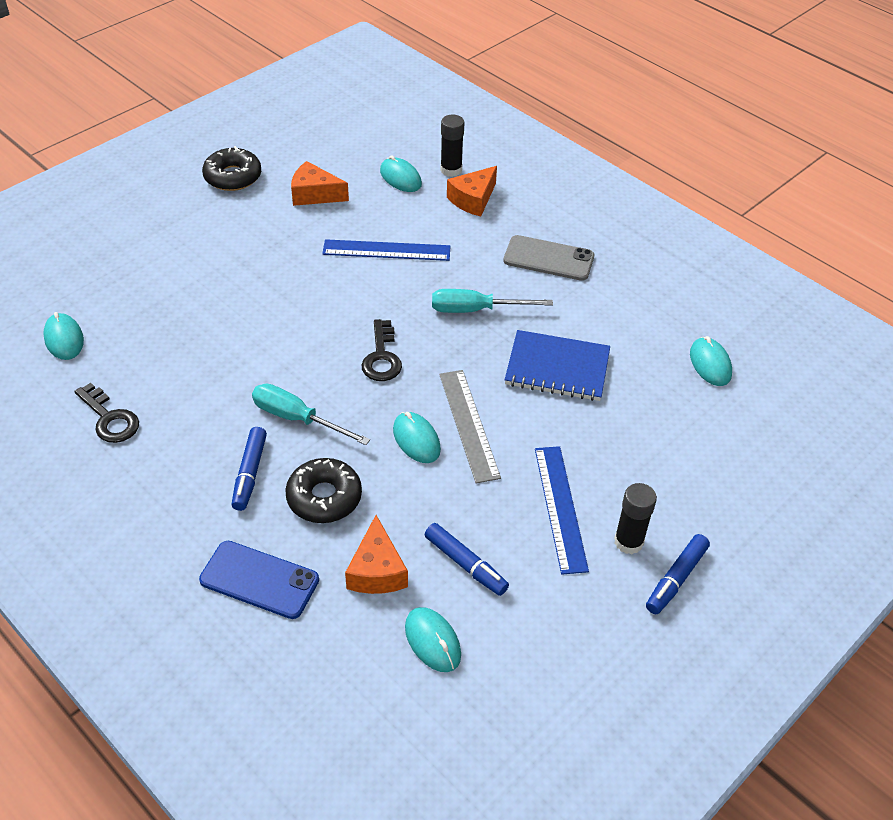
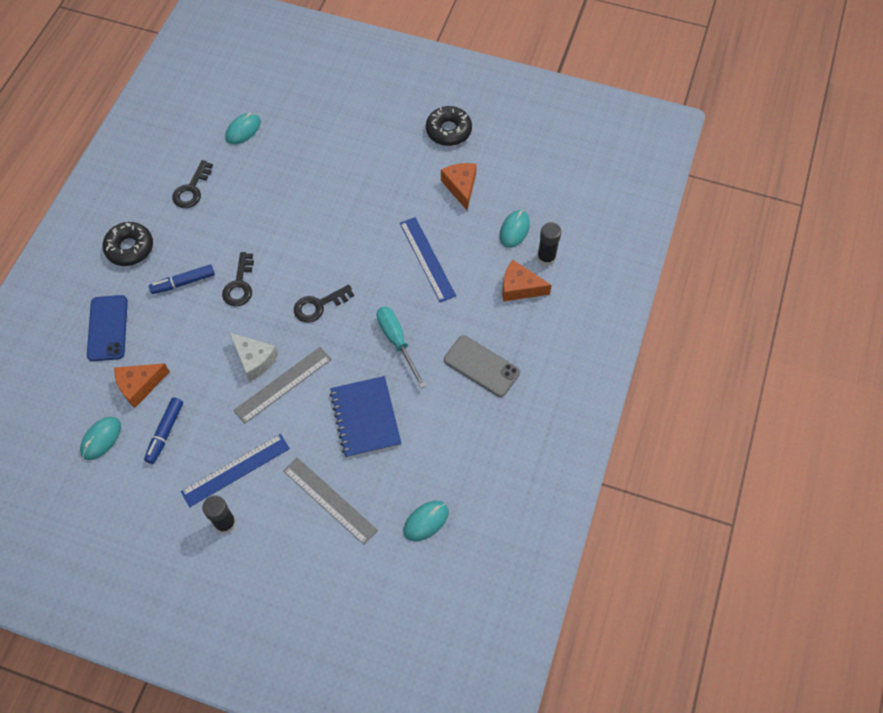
camera: 65 degrees right, 15 degrees up
(297, 418) = (239, 285): turquoise screwdriver -> black key
(324, 497) = (183, 331): black donut -> black donut (130, 248)
(416, 440) = (254, 360): turquoise mouse -> white cheese
(548, 258) = (481, 366): grey phone -> grey phone turned 45 degrees counterclockwise
(646, 434) = (329, 500): none -> grey ruler
(676, 579) = (206, 564): blue marker -> none

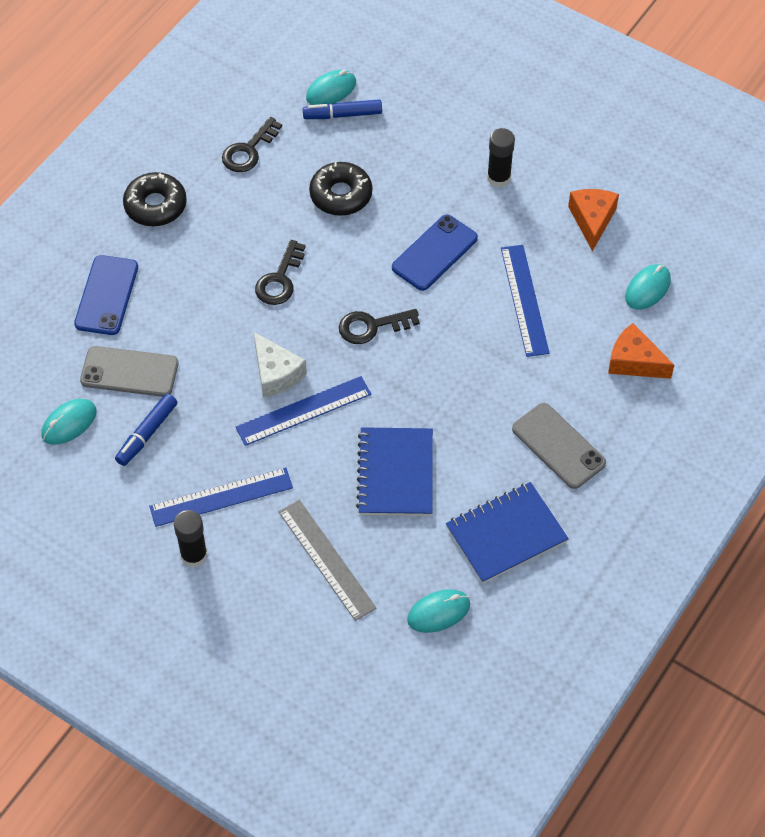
camera: 15 degrees right, 5 degrees down
(140, 386) = (129, 372): orange cheese -> grey phone
(183, 282) = (211, 261): blue marker -> blue marker (342, 115)
(283, 385) = (303, 411): grey ruler -> blue ruler
(351, 238) = (434, 253): none -> blue phone
(397, 341) = (459, 392): turquoise screwdriver -> none
(448, 130) = (596, 146): black donut -> black donut (341, 195)
(461, 445) = (506, 534): none -> blue notebook
(546, 258) = (679, 332): black glue stick -> black glue stick (498, 178)

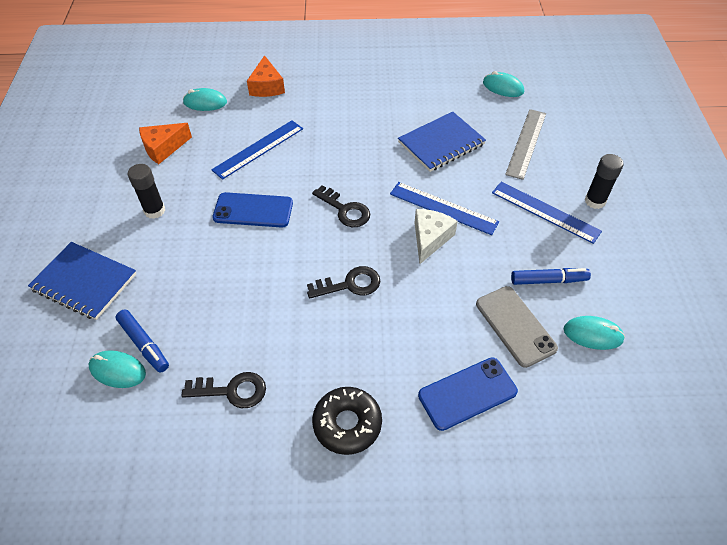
camera: 125 degrees left, 5 degrees down
(341, 195) = (237, 294): black donut -> none
(506, 534) = (430, 85): blue notebook -> blue notebook (84, 282)
(558, 446) = (354, 90): grey phone -> none

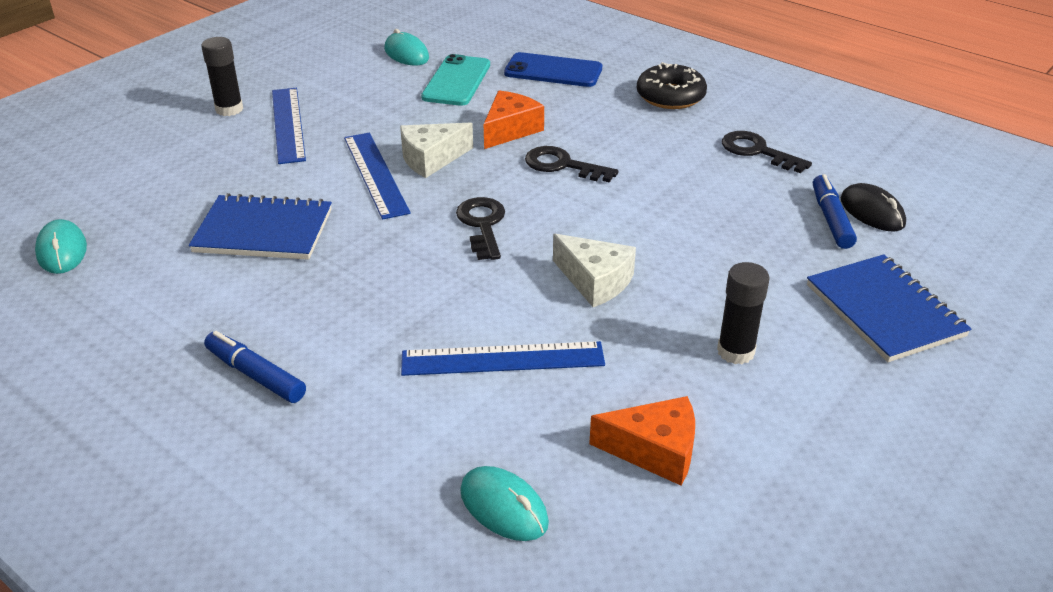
camera: 140 degrees left, 15 degrees down
(117, 370) = (872, 212): turquoise mouse -> black mouse
(253, 210) = (595, 281): blue phone -> white cheese
(267, 86) = (360, 471): orange cheese -> orange cheese (510, 130)
(515, 326) = (456, 81): grey phone -> turquoise phone
(526, 143) = (178, 181): grey ruler -> none
(548, 280) = (380, 89): blue marker -> blue marker (255, 375)

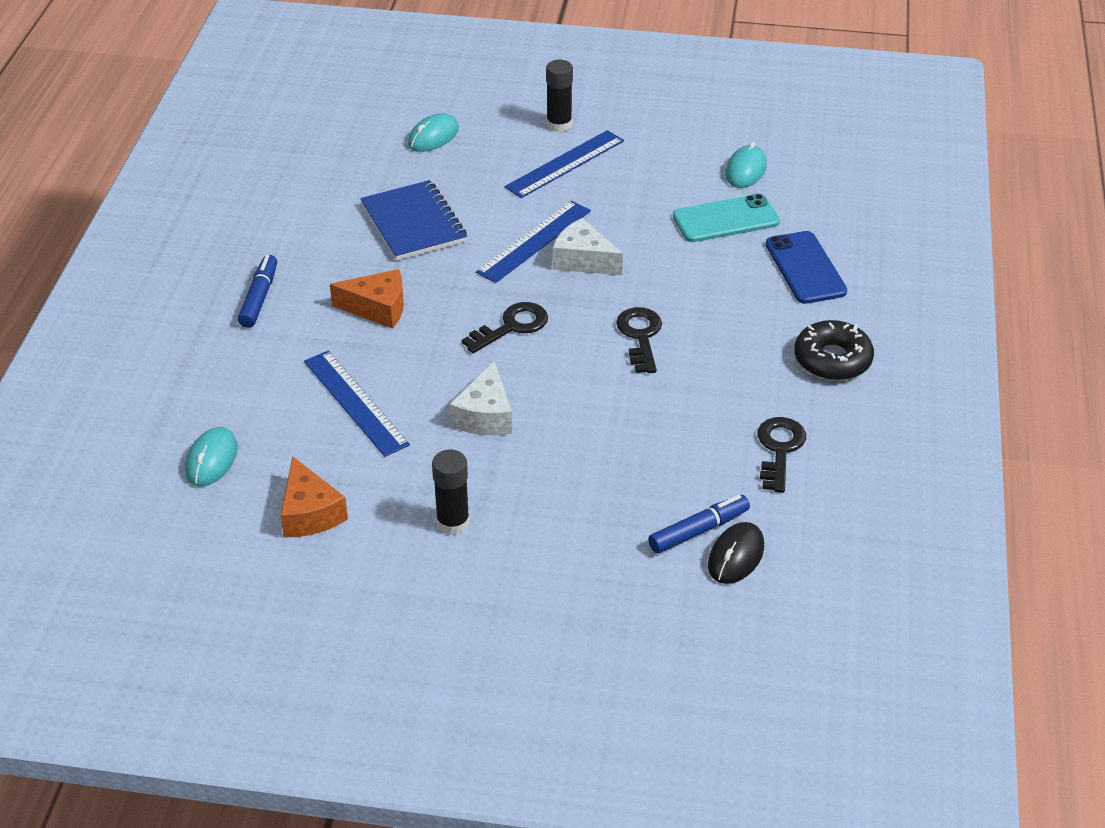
camera: 60 degrees right, 5 degrees up
(62, 251) = (320, 150): turquoise mouse -> turquoise mouse (433, 136)
(510, 130) = (671, 284): orange cheese -> orange cheese (377, 308)
(884, 311) = (577, 599): blue notebook -> none

